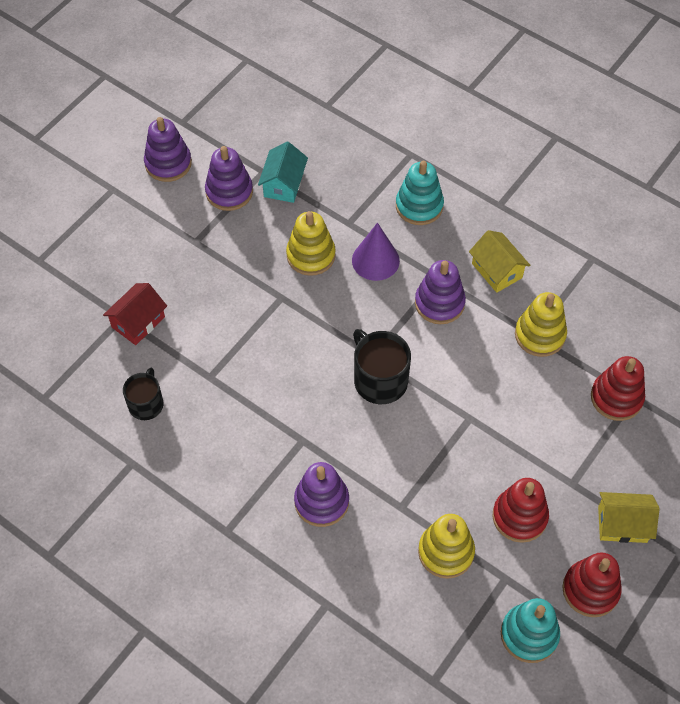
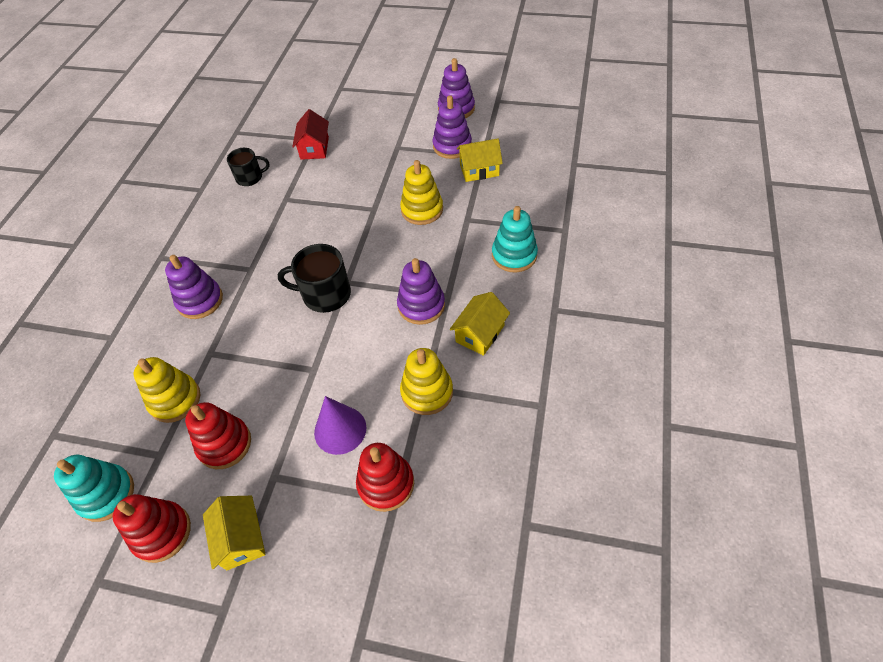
camera: 70 degrees right, 5 degrees down
(138, 322) = (314, 148): red house -> red house turned 75 degrees clockwise
(283, 184) = (479, 170): turquoise house -> yellow house
(375, 260) = (440, 249): purple cone -> purple cone (340, 430)
(379, 380) = (325, 294): black mug -> black mug turned 120 degrees counterclockwise

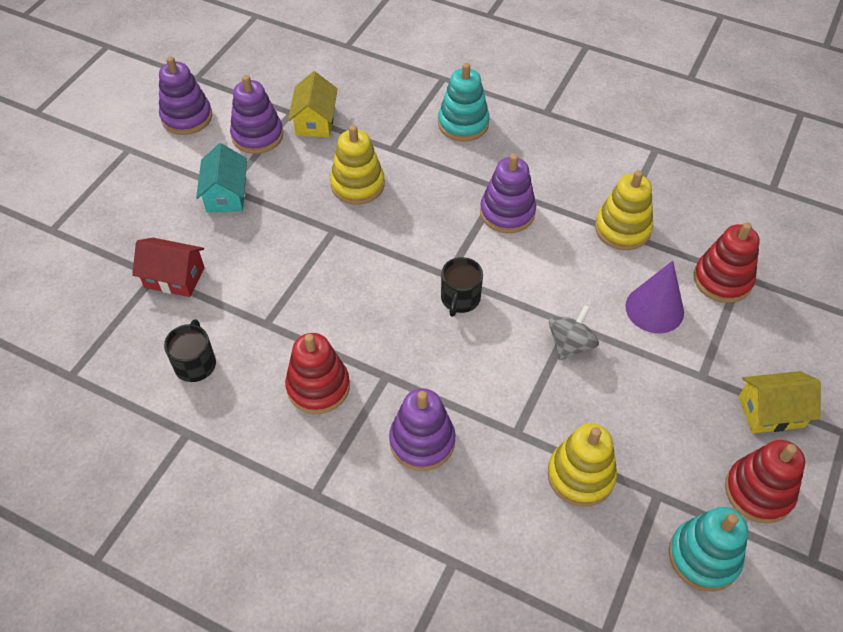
camera: 80 degrees left, 0 degrees up
(224, 444) = (654, 422): red stacking toy -> red stacking toy (318, 387)
(293, 373) = (570, 344): none -> grey spinning top
(325, 294) = (460, 299): black mug -> black mug, size x0.65
(391, 148) = (226, 194): none -> turquoise house
(480, 333) = (560, 173): yellow house -> none

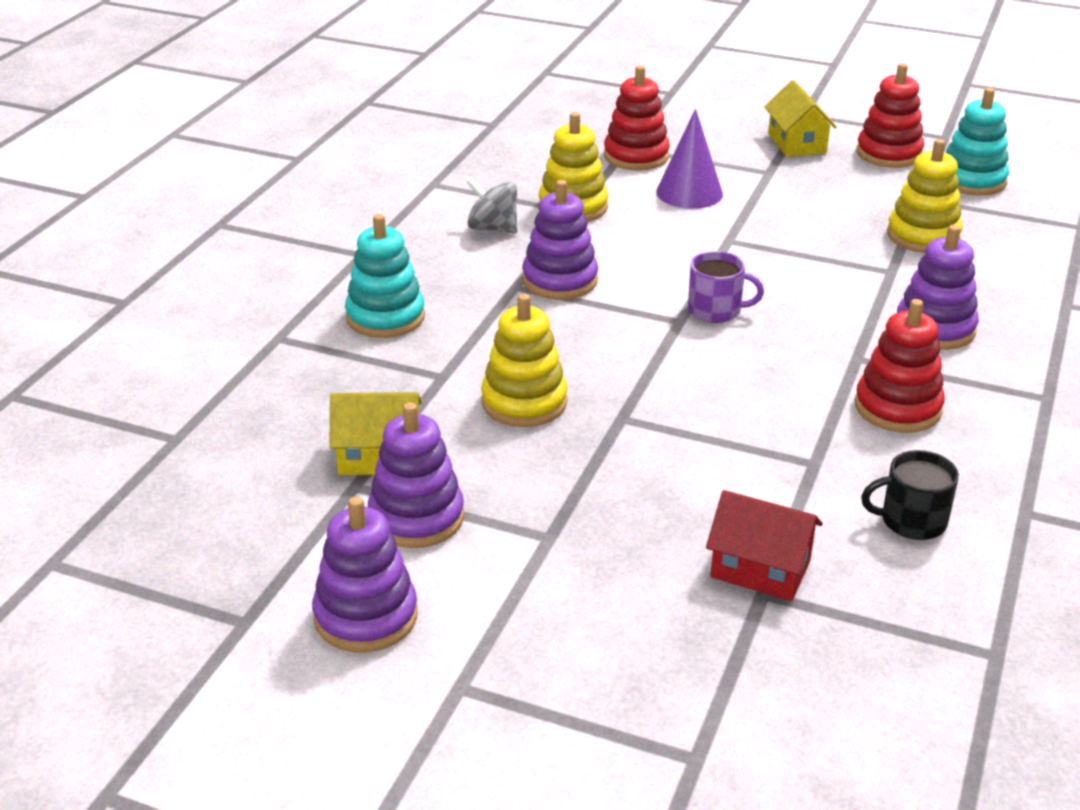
camera: 95 degrees left, 20 degrees down
(174, 277) = (760, 569): red house -> red house turned 75 degrees counterclockwise
(226, 194) = (565, 536): turquoise house -> none
(460, 299) = (716, 310): black mug -> purple mug
(570, 344) = (758, 240): grey spinning top -> grey spinning top (492, 228)

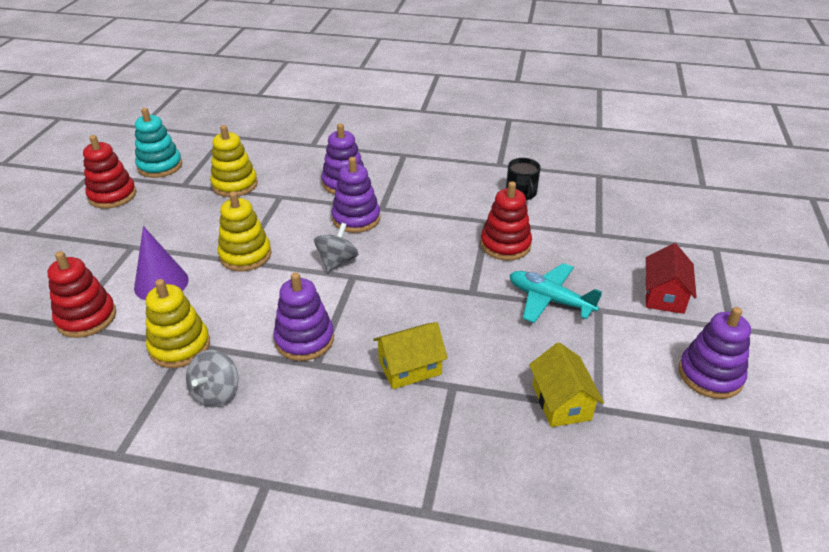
camera: 100 degrees left, 5 degrees up
(385, 317) = (377, 439): turquoise stacking toy -> none
(416, 518) = (613, 369): purple stacking toy -> purple stacking toy (356, 219)
(524, 402) = (471, 337): yellow stacking toy -> yellow stacking toy (245, 255)
(585, 490) = (549, 300): none -> turquoise plane
(716, 310) = (337, 261): purple mug -> grey spinning top
(760, 569) = (582, 235): red house -> red house (664, 295)
(797, 143) = (83, 235): yellow house -> yellow house (410, 367)
(897, 408) = (427, 196): red stacking toy -> red stacking toy (505, 245)

